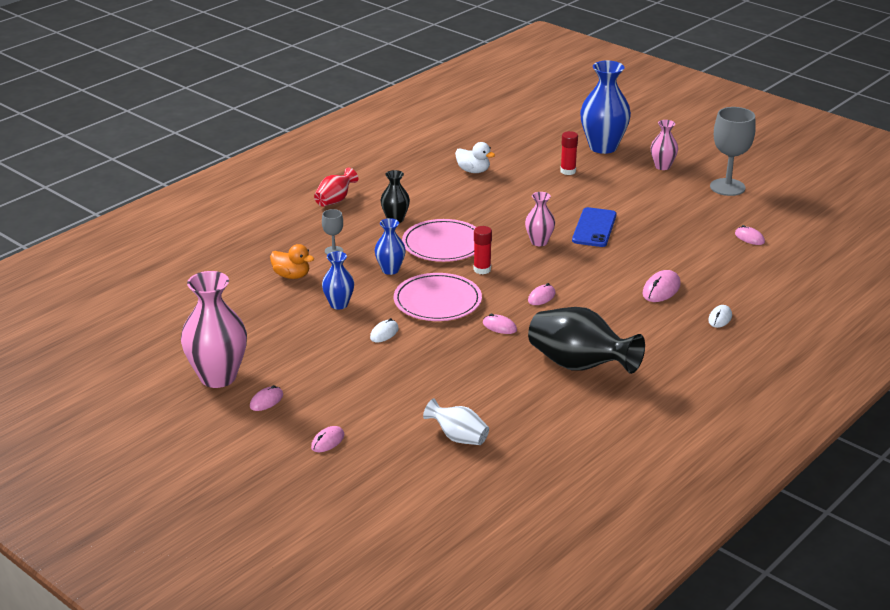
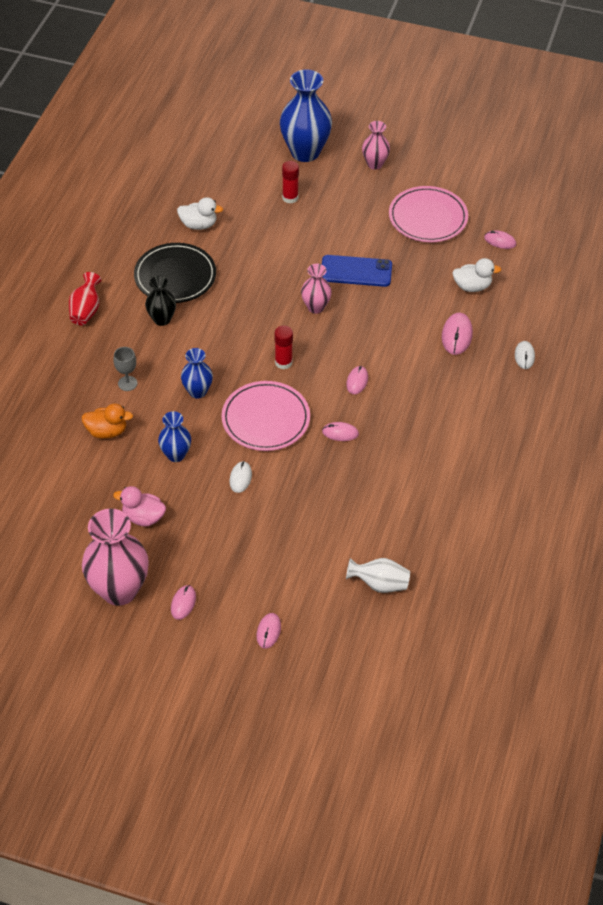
camera: 25 degrees left, 20 degrees up
(278, 336) = (143, 517): none -> pink duck
(428, 196) = (175, 276): none -> black plate
(443, 244) = (228, 339): pink plate -> pink plate (428, 217)
(580, 366) = (436, 458): black vase -> none
(594, 228) = (356, 271): blue phone -> blue phone turned 75 degrees counterclockwise
(700, 261) = (472, 286): none -> white duck
(727, 187) = (448, 176): grey goblet -> none

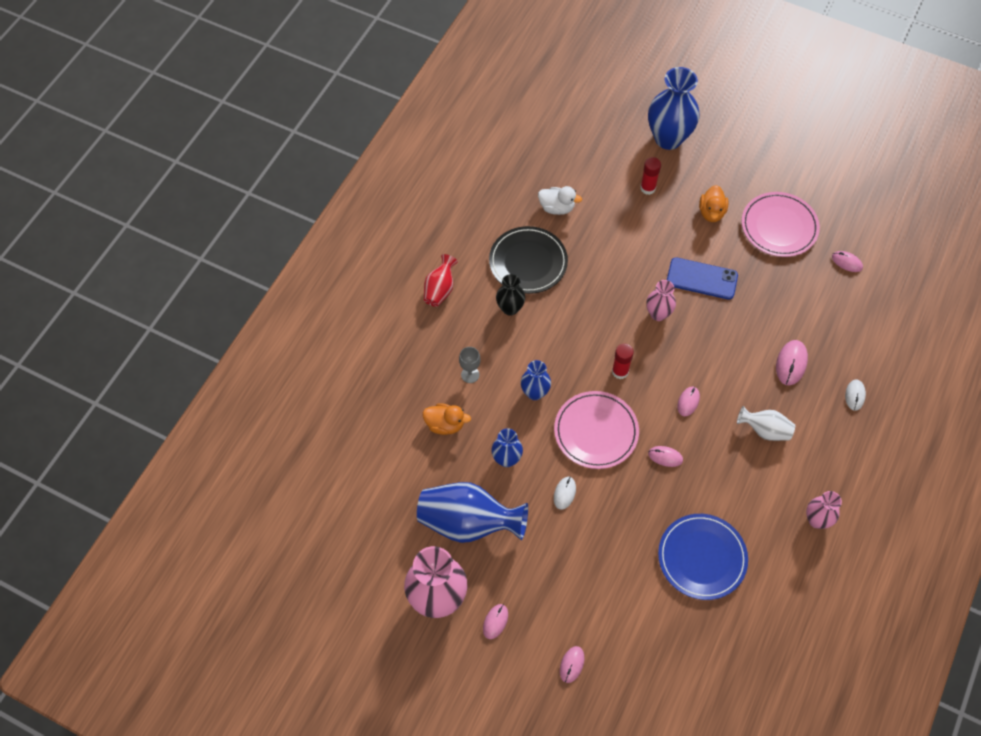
camera: 10 degrees right, 10 degrees up
(143, 517) = (468, 523): pink duck -> blue vase
(358, 212) = (711, 212): none -> orange duck
(375, 164) = (734, 160): pink vase -> pink vase (817, 520)
(379, 584) = (683, 629): white vase -> white vase (764, 430)
(390, 518) = (702, 558): none -> blue plate
(472, 286) = (813, 310): white duck -> none

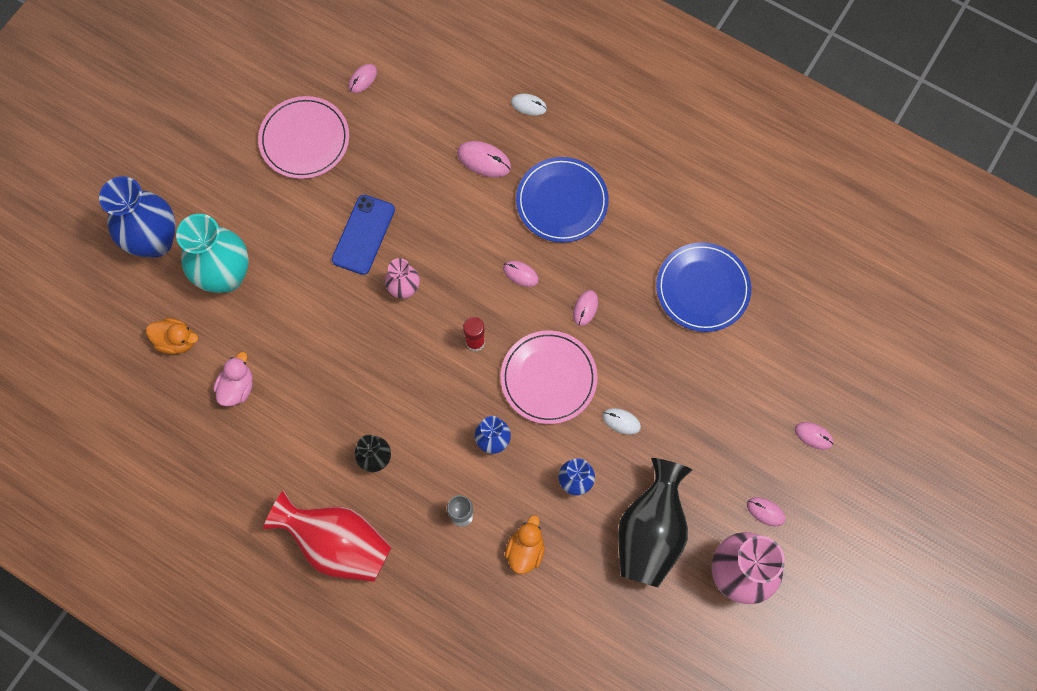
camera: 85 degrees left, 10 degrees up
(440, 289) = (337, 543): red vase -> red vase, size x1.86
(468, 523) = (650, 532): blue vase -> black vase
(528, 262) = (312, 431): black plate -> none
(557, 208) = (237, 387): white duck -> pink duck
(648, 188) = (226, 276): red glue stick -> turquoise vase
(711, 212) = (273, 209): orange duck -> orange duck (176, 341)
(764, 430) = (562, 201): white vase -> blue plate
(817, 520) = (667, 170): pink vase -> none

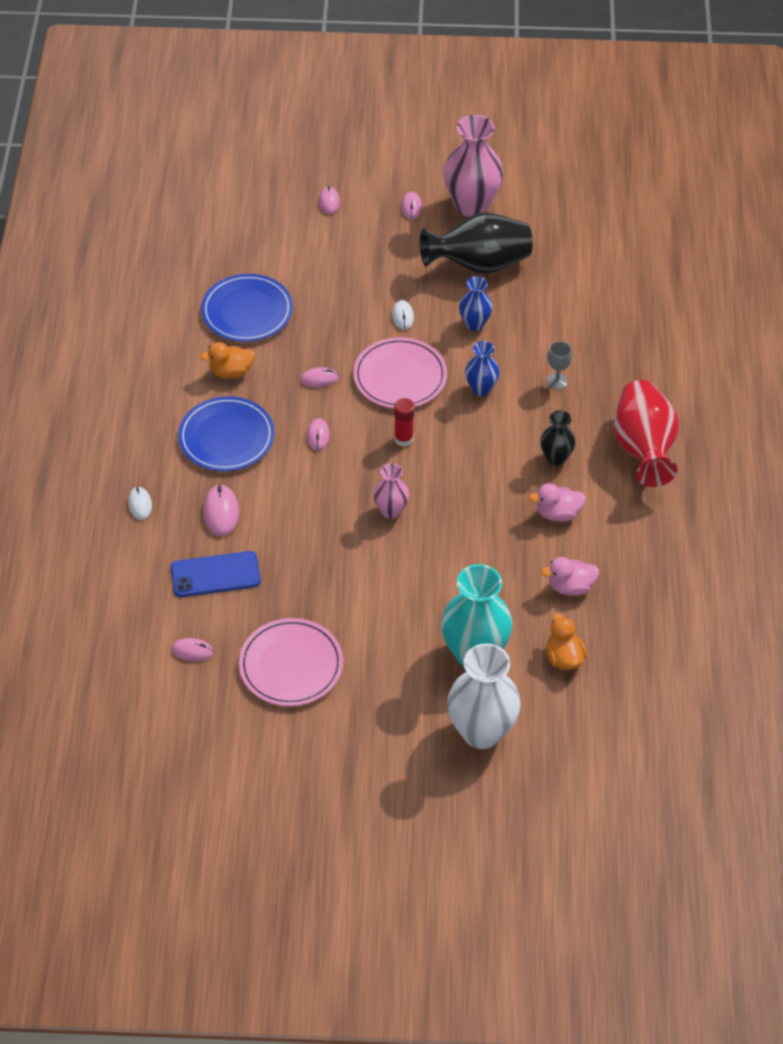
camera: 120 degrees left, 20 degrees down
(155, 241) = (481, 732): blue vase -> white vase
(316, 423) = (558, 513): none -> pink duck
(363, 234) = (359, 567): blue phone -> blue phone (215, 574)
(525, 550) = (552, 331): orange duck -> orange duck (231, 372)

